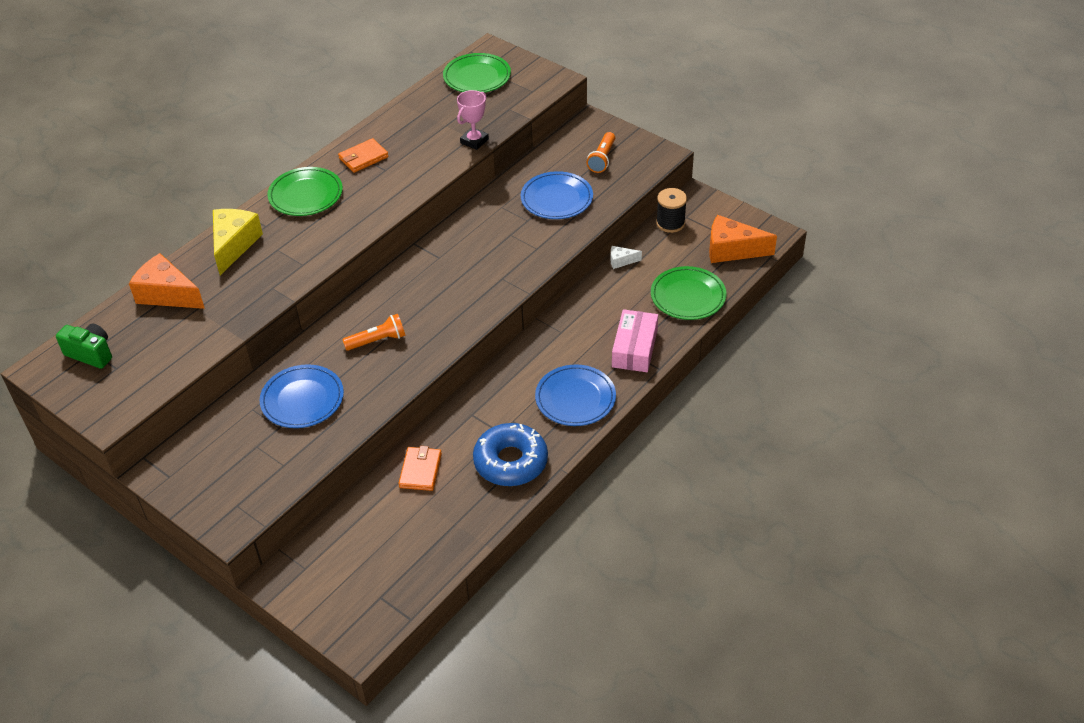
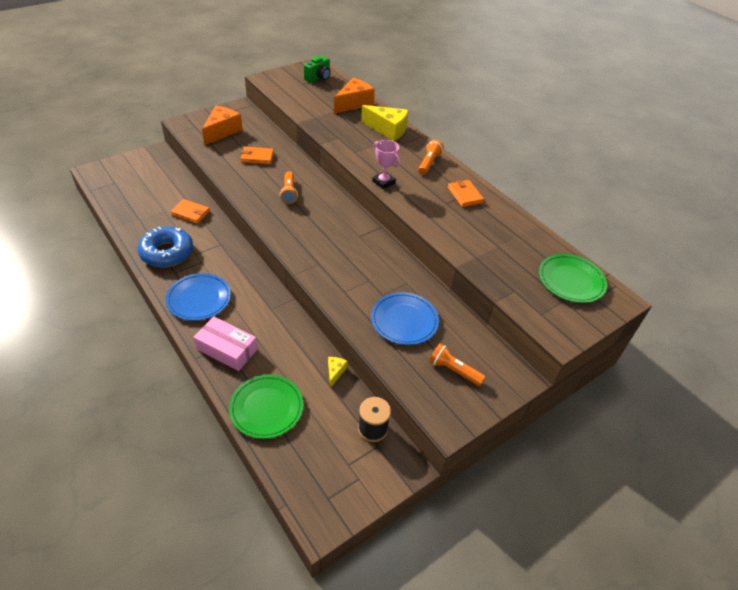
camera: 100 degrees right, 0 degrees up
(302, 399) = (257, 157): blue plate -> orange wallet
(306, 195) = (429, 163): green plate -> orange flashlight
(474, 141) = (469, 258): pink trophy -> pink trophy (383, 182)
(621, 261) = (335, 372): white cheese -> yellow cheese
(732, 250) = (312, 470): orange cheese -> orange cheese (222, 131)

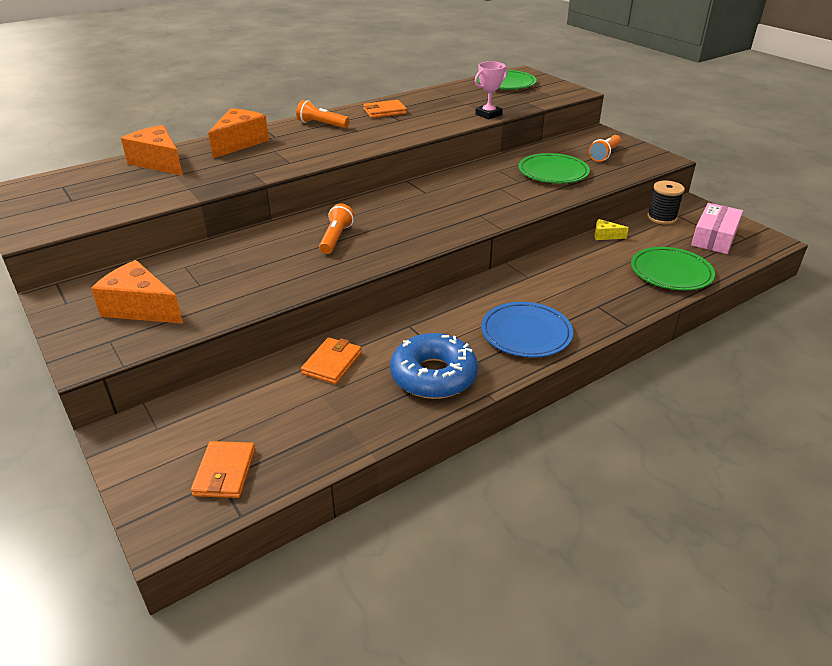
camera: 85 degrees left, 10 degrees down
(227, 349) = (603, 303): pink box -> pink box (714, 237)
(257, 157) = (237, 268): orange wallet -> orange wallet (224, 472)
(289, 193) = (336, 238): orange flashlight -> orange flashlight turned 75 degrees counterclockwise
(318, 78) = (59, 188): green camera -> none
(383, 182) = (361, 147): pink trophy -> pink trophy (488, 114)
(388, 129) = (239, 143): yellow cheese -> orange cheese
(404, 320) = (553, 172): blue plate -> green plate

